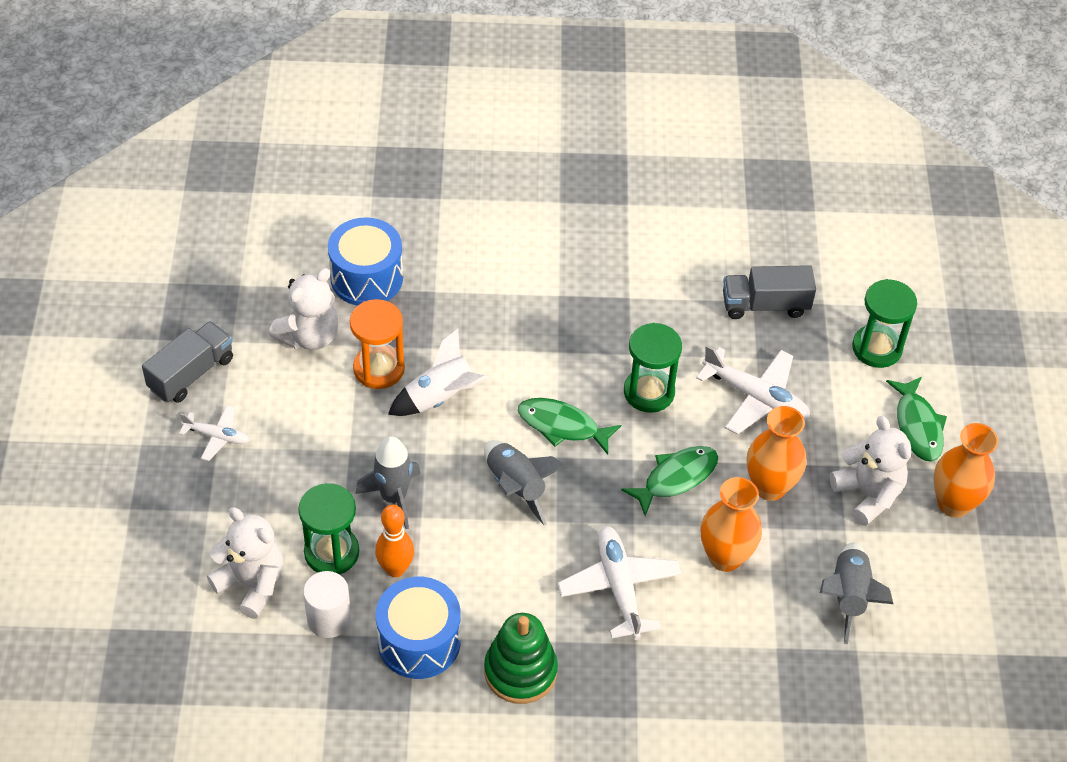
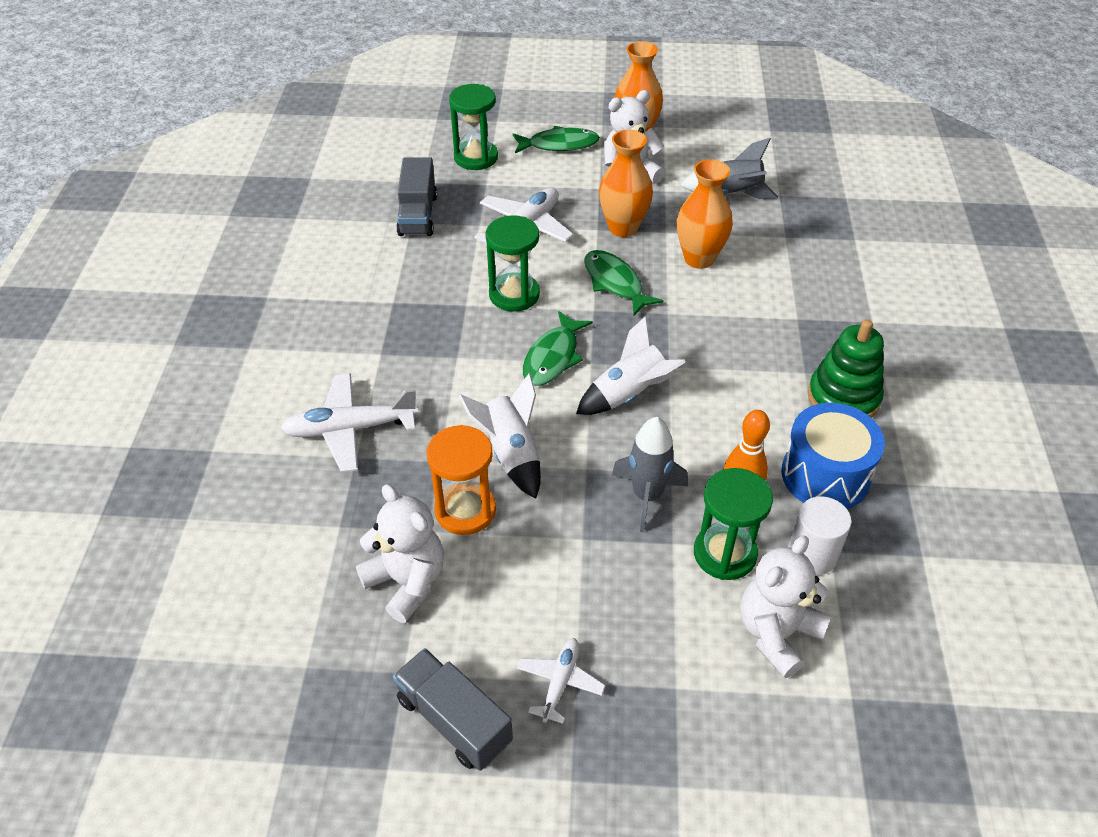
camera: 85 degrees left, 5 degrees down
(366, 278) = (322, 523): blue drum -> none
(516, 487) = (629, 394): grey rocket -> white rocket
(619, 587) = (739, 326): white plane -> white plane (350, 429)

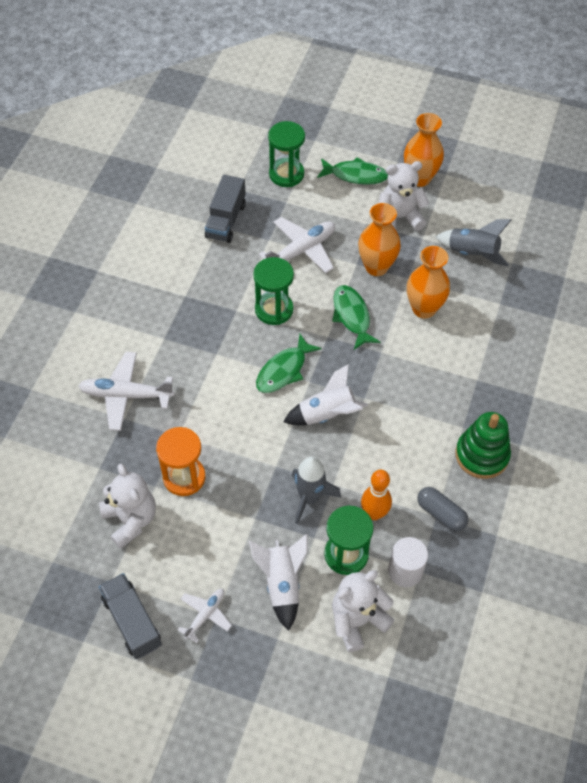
camera: 15 degrees right, 10 degrees up
(511, 454) = (228, 441): white rocket -> white rocket (282, 584)
(825, 475) = (441, 514): blue drum -> grey capsule

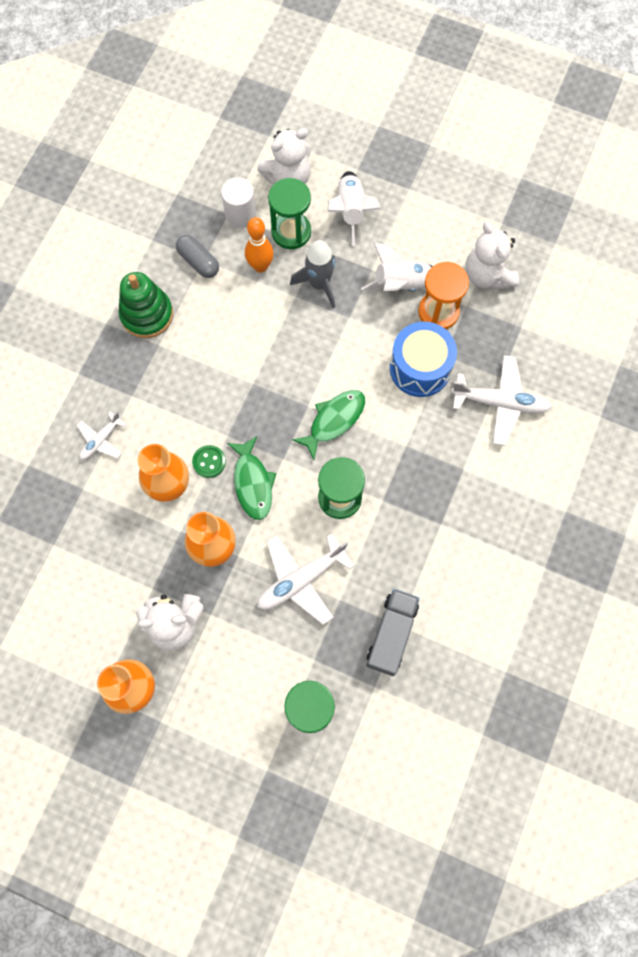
camera: 175 degrees left, 15 degrees up
(132, 621) = (481, 190): grey truck -> none
(203, 421) = (420, 368): none -> blue drum
(205, 615) = (418, 191): white plane -> white plane (101, 440)
(327, 414) = (293, 367): white rocket -> white rocket (401, 284)
(355, 175) = (219, 700): green fish -> none
(393, 330) = (209, 462): none -> green button
(472, 253) = (97, 561): grey rocket -> none

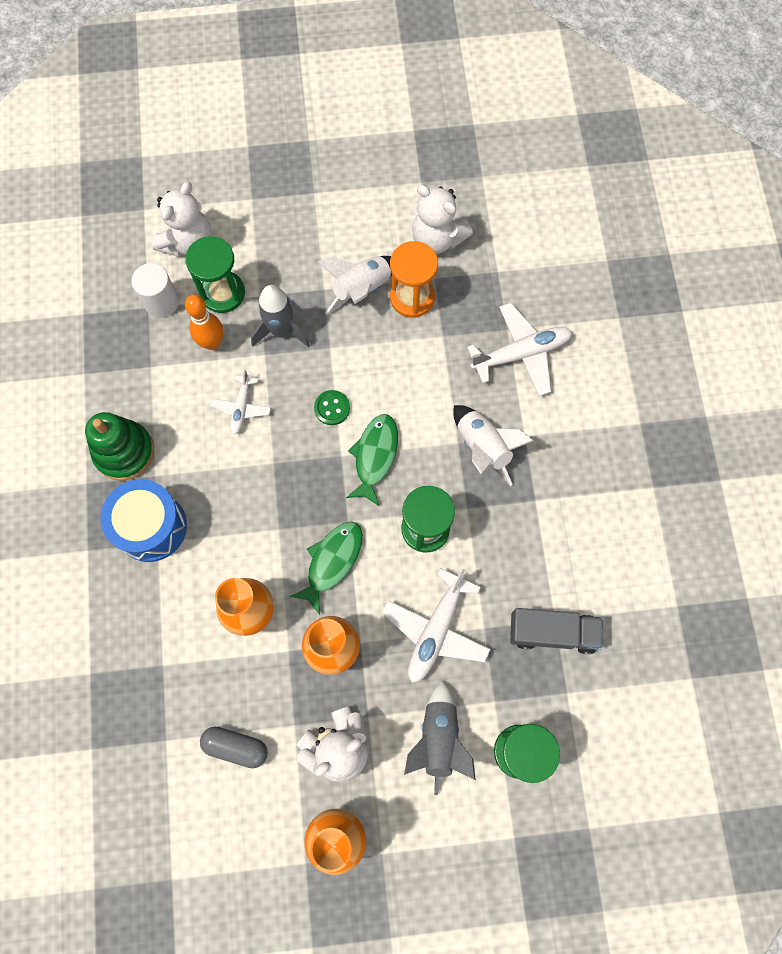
camera: 30 degrees left, 0 degrees up
(101, 440) = (152, 605): white plane -> white plane (241, 408)
(198, 262) = (146, 371): grey capsule -> grey capsule (236, 747)
(209, 462) = (276, 565): green button -> green button (332, 408)
(253, 483) = (332, 562): green fish -> green fish turned 105 degrees counterclockwise
(254, 662) = (438, 739): none -> grey rocket
(350, 211) = (269, 243): white rocket -> white rocket (483, 447)
(391, 634) = (552, 632): grey truck -> grey truck turned 105 degrees clockwise
(420, 368) = (427, 361): blue drum -> blue drum (151, 527)

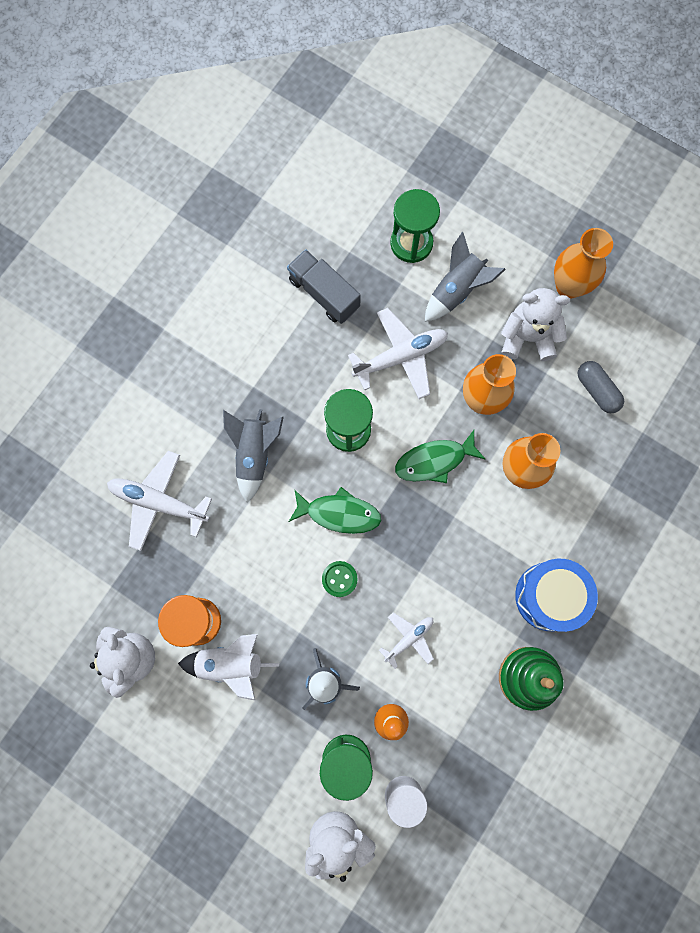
camera: 140 degrees left, 5 degrees up
(375, 456) = (339, 513): green fish -> green fish turned 135 degrees counterclockwise
(483, 447) = (254, 454): white rocket -> grey rocket

